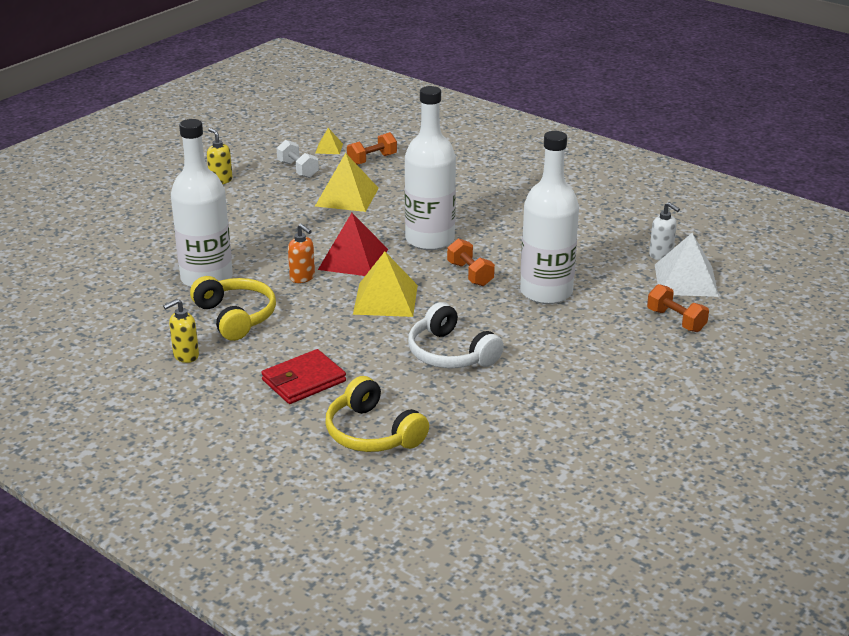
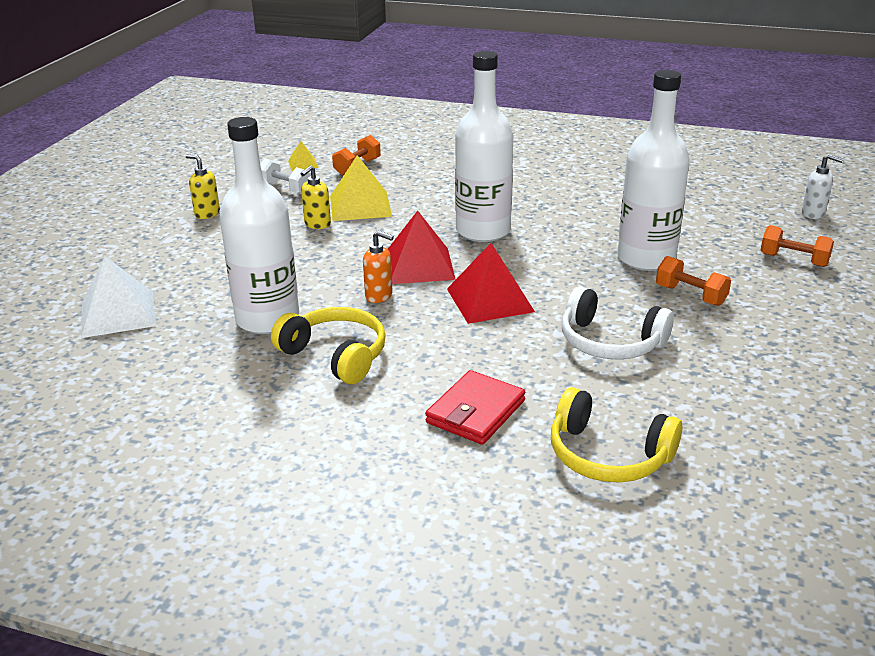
camera: 20 degrees left, 0 degrees up
(185, 356) = (309, 416): yellow soap dispenser -> yellow soap dispenser (317, 224)
(385, 299) = (490, 300): yellow pyramid -> red pyramid
(470, 274) = (554, 256): orange dumbbell -> orange dumbbell (690, 295)
(661, 255) = (717, 203): white soap dispenser -> white soap dispenser (813, 214)
(685, 280) = (762, 221): white pyramid -> white pyramid (118, 313)

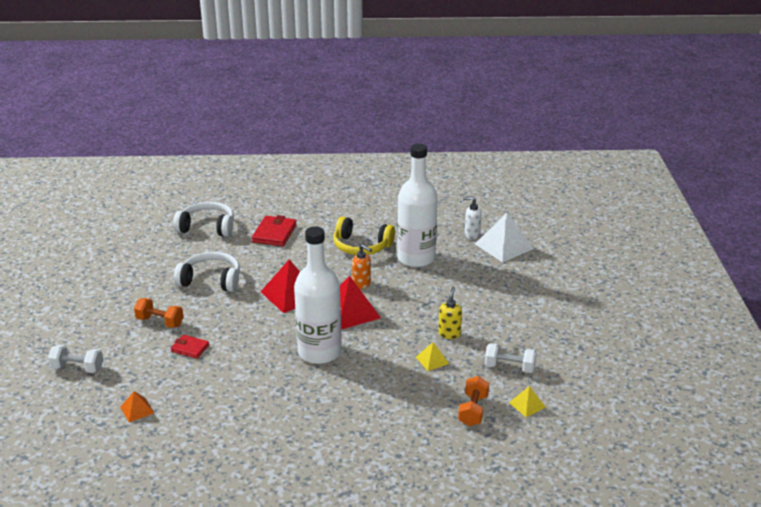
camera: 160 degrees right, 0 degrees up
(207, 214) = (542, 328): yellow soap dispenser -> none
(360, 206) = (432, 360): yellow pyramid -> yellow pyramid, size x0.50
(379, 296) = (362, 284): orange soap dispenser -> orange soap dispenser turned 150 degrees counterclockwise
(608, 455) = (207, 227): yellow headphones -> white headphones
(646, 258) = (190, 348): white bottle -> red wallet
(706, 213) = (137, 410): none -> orange pyramid
(793, 260) = (78, 368): orange dumbbell -> white dumbbell
(813, 214) = (40, 429): white soap dispenser -> white soap dispenser (471, 235)

